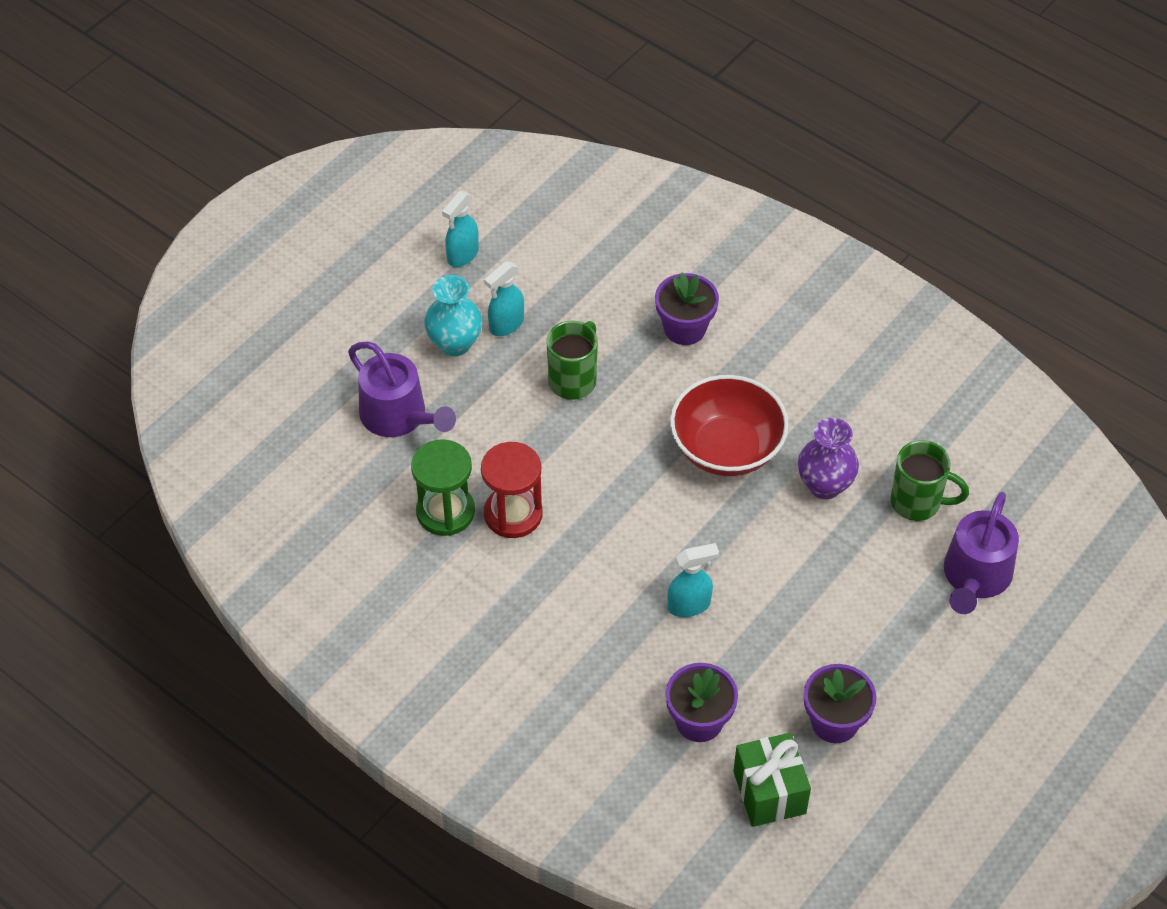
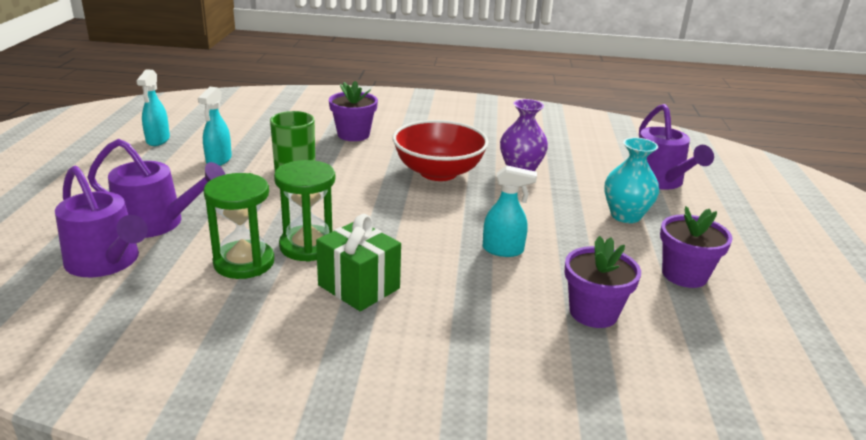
camera: 35 degrees left, 25 degrees down
(335, 457) = (106, 262): none -> purple watering can
(455, 343) = (182, 177): turquoise vase -> turquoise vase (625, 216)
(513, 514) = (308, 246): red hourglass -> green hourglass
(689, 605) = (503, 250): turquoise spray bottle -> turquoise spray bottle turned 60 degrees clockwise
(769, 792) = (702, 335): green gift -> green gift (358, 287)
(917, 502) = (583, 162): green mug -> none

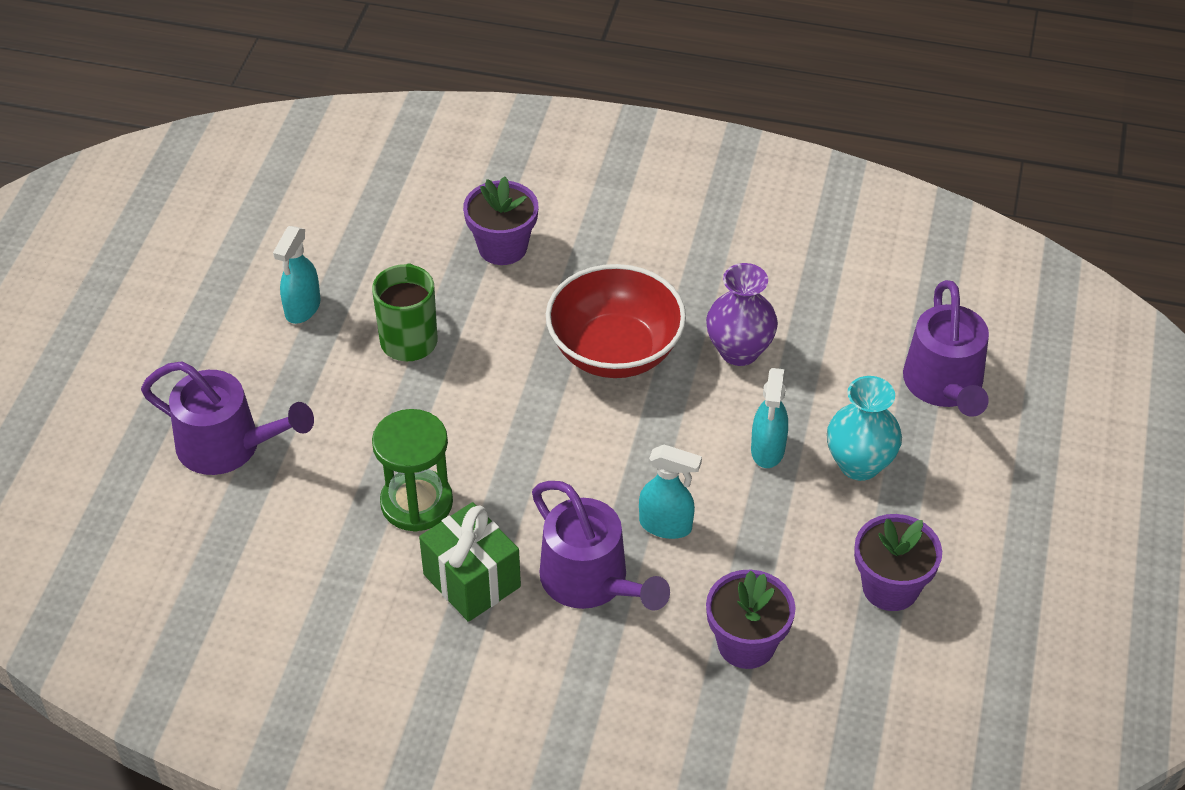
camera: 10 degrees right, 20 degrees up
(106, 262) = (175, 517): purple watering can -> purple watering can (591, 581)
(158, 140) = (214, 254): turquoise spray bottle -> turquoise spray bottle (767, 450)
(244, 262) = (337, 529): green hourglass -> none

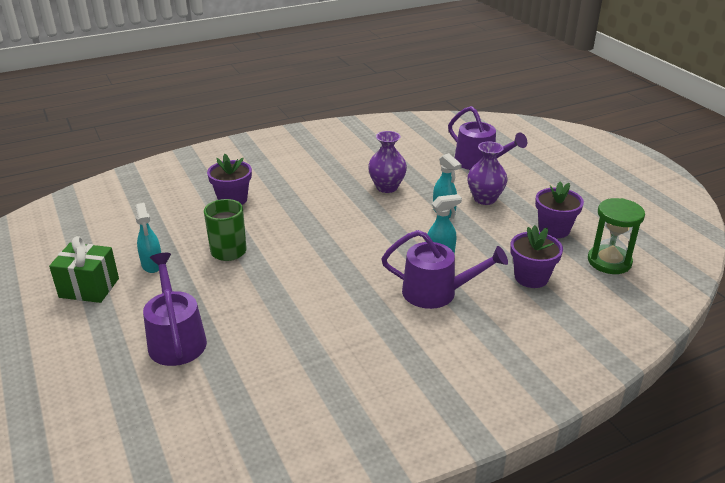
camera: 40 degrees left, 15 degrees down
(228, 446) = (176, 339): purple watering can -> purple watering can turned 90 degrees counterclockwise
(416, 503) = (313, 308): green hourglass -> green hourglass (609, 261)
(471, 581) = (381, 323): green gift -> green gift (89, 288)
(615, 351) = (334, 210): red bowl -> none
(859, 464) = (485, 199): turquoise vase -> purple vase

